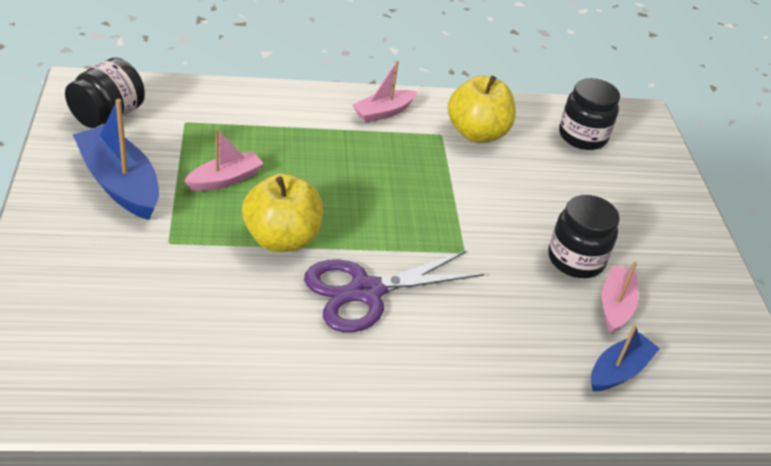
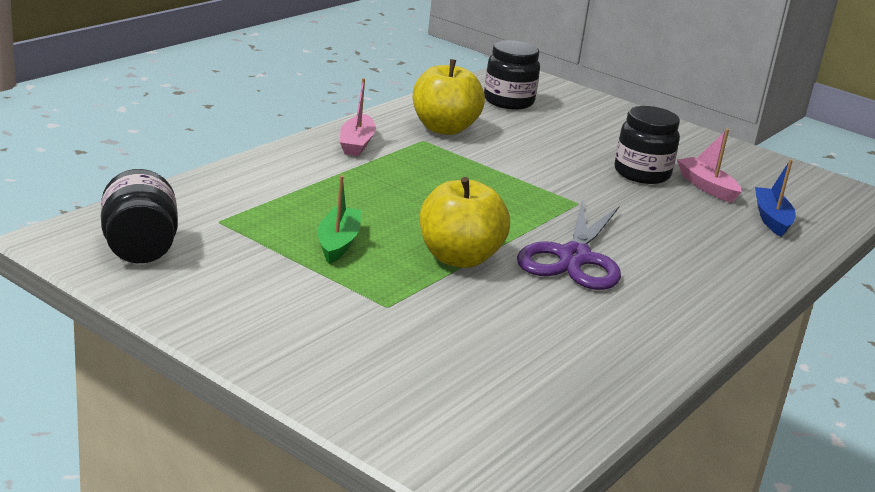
camera: 45 degrees left, 15 degrees down
(120, 183) = (262, 290): blue boat -> none
(225, 179) = (338, 243): pink boat -> green boat

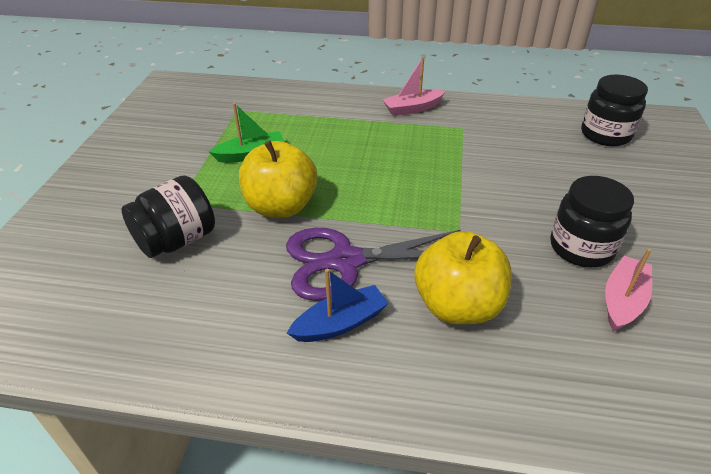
camera: 65 degrees right, 15 degrees up
(139, 248) = (177, 103): black jar -> black jar (177, 240)
(444, 129) = (497, 128): yellow apple -> yellow apple (458, 306)
(771, 219) = (618, 377): blue boat -> blue boat (340, 323)

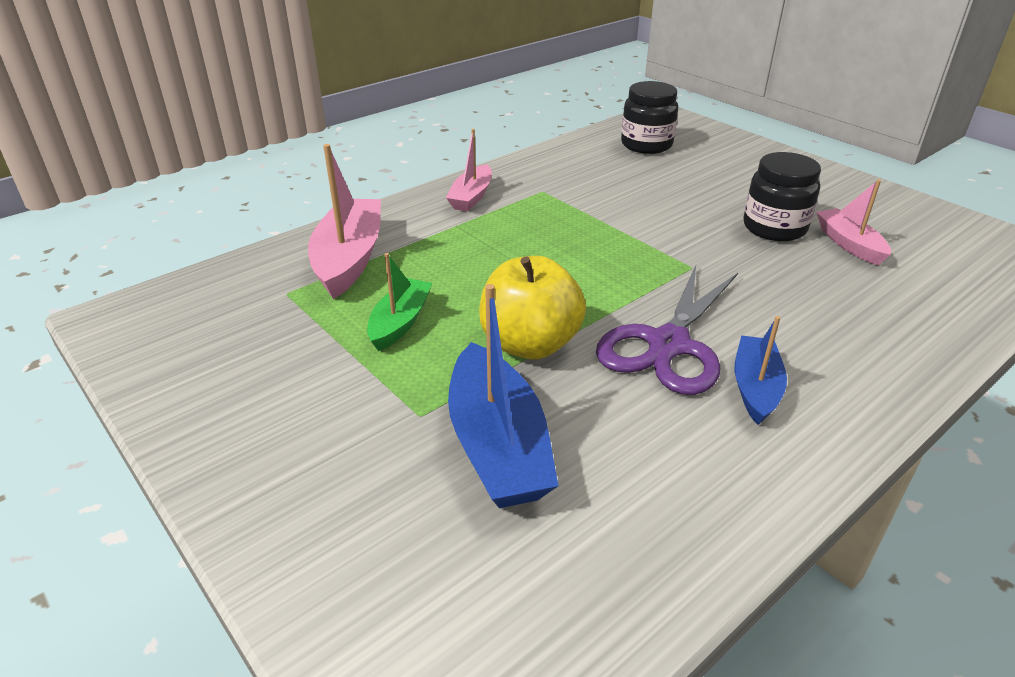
camera: 50 degrees left, 5 degrees down
(177, 240) = (498, 445): black jar -> blue boat
(290, 109) = (349, 259): none -> pink boat
(458, 306) = (790, 315): yellow apple -> none

